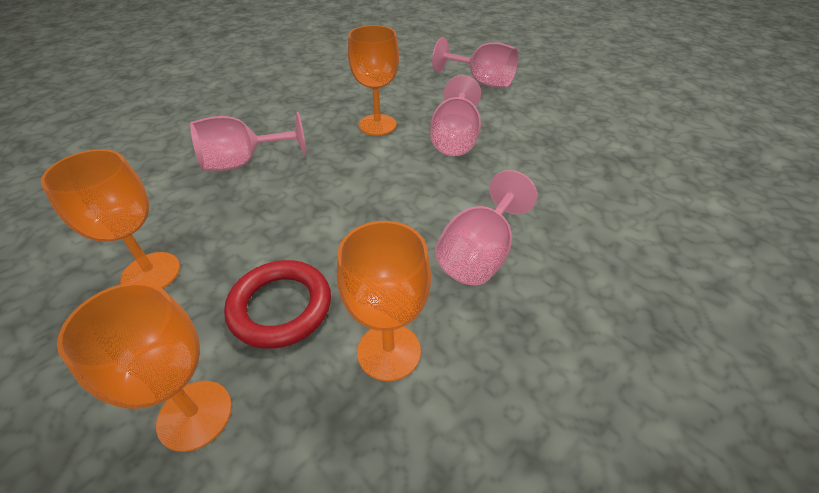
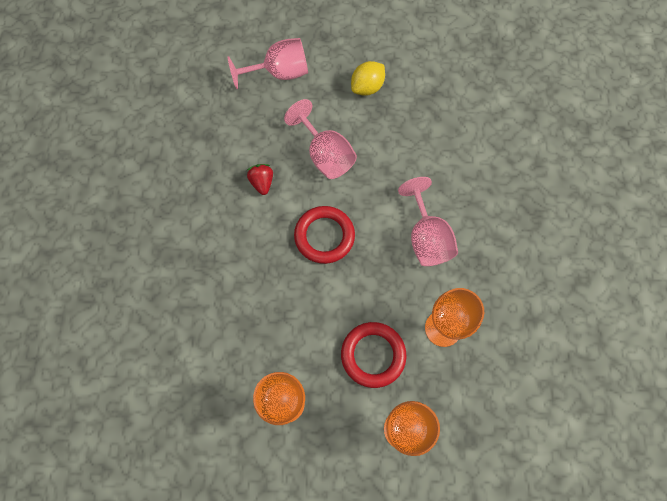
camera: 45 degrees left, 25 degrees up
(243, 162) = (221, 292): pink goblet -> none
(377, 125) = (262, 183): orange goblet -> red strawberry
(377, 185) = (324, 236): none -> red ring
(552, 123) = (367, 87): none -> yellow lemon

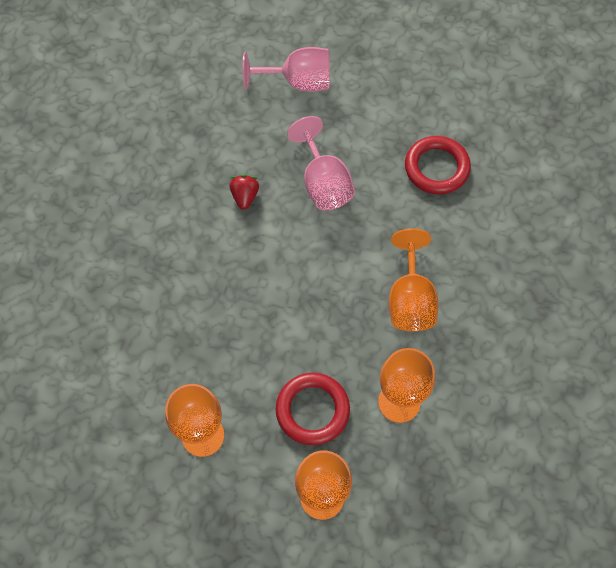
camera: 15 degrees right, 5 degrees down
(324, 236) = (296, 270): red ring -> red ring (436, 168)
(367, 87) = (392, 120): yellow lemon -> none
(426, 238) = (410, 300): pink goblet -> orange goblet

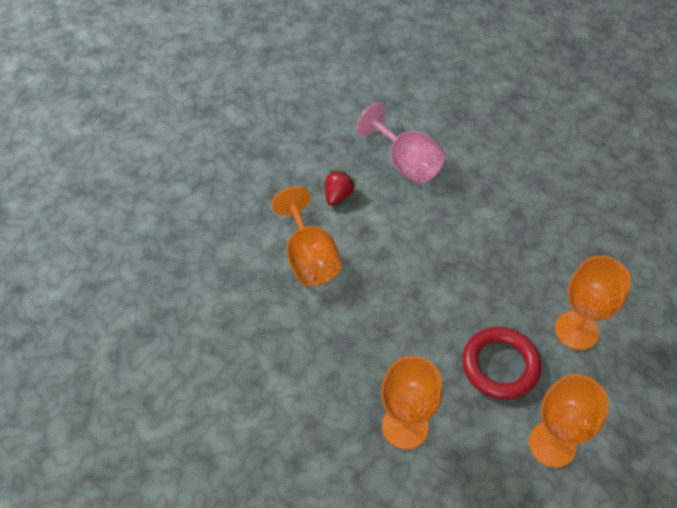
camera: 20 degrees left, 10 degrees down
(245, 196) = (338, 196): red strawberry -> red strawberry turned 45 degrees clockwise
(298, 82) = (340, 87): pink goblet -> none
(410, 300) = (538, 238): orange goblet -> orange goblet (309, 258)
(436, 168) = (500, 122): red ring -> none

